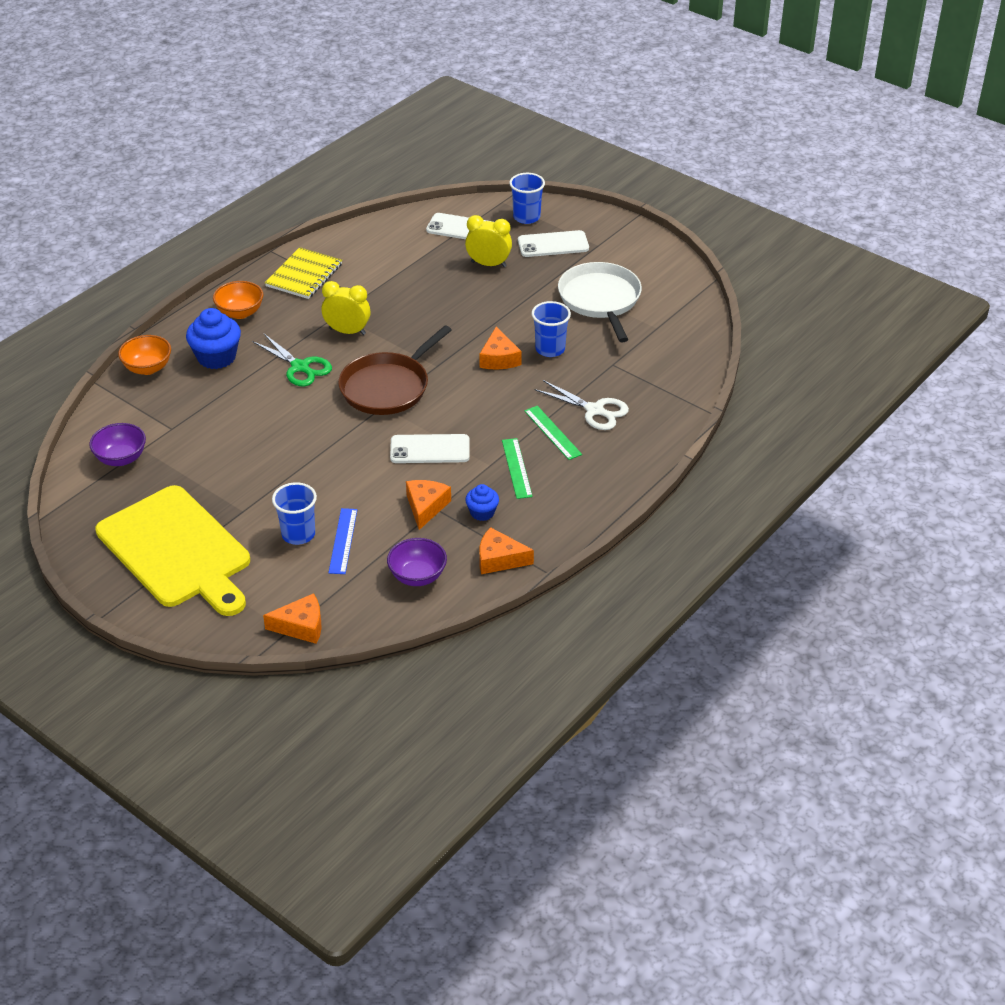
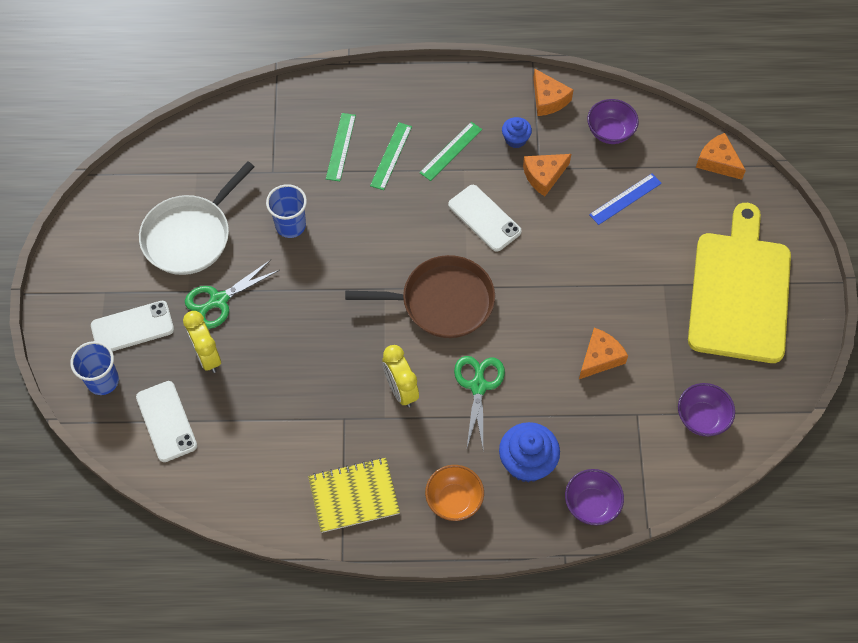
camera: 130 degrees left, 20 degrees up
(148, 368) = (591, 504): orange bowl -> purple bowl
(298, 534) = (647, 230): blue cup -> none
(499, 358) = (335, 252): orange cheese -> orange cheese (600, 357)
(527, 288) = (218, 300): none -> green scissors
(553, 244) = (132, 327): white phone -> white phone turned 60 degrees counterclockwise
(595, 410) = (340, 147): white scissors -> green ruler

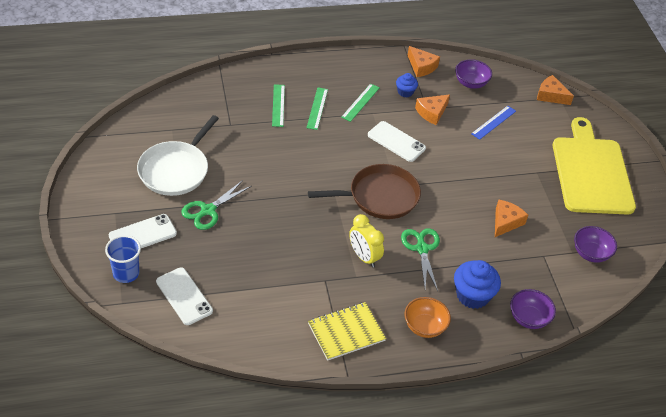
camera: 15 degrees left, 15 degrees down
(207, 356) = (207, 248): yellow clock -> none
(290, 225) = (252, 157): blue cup -> none

